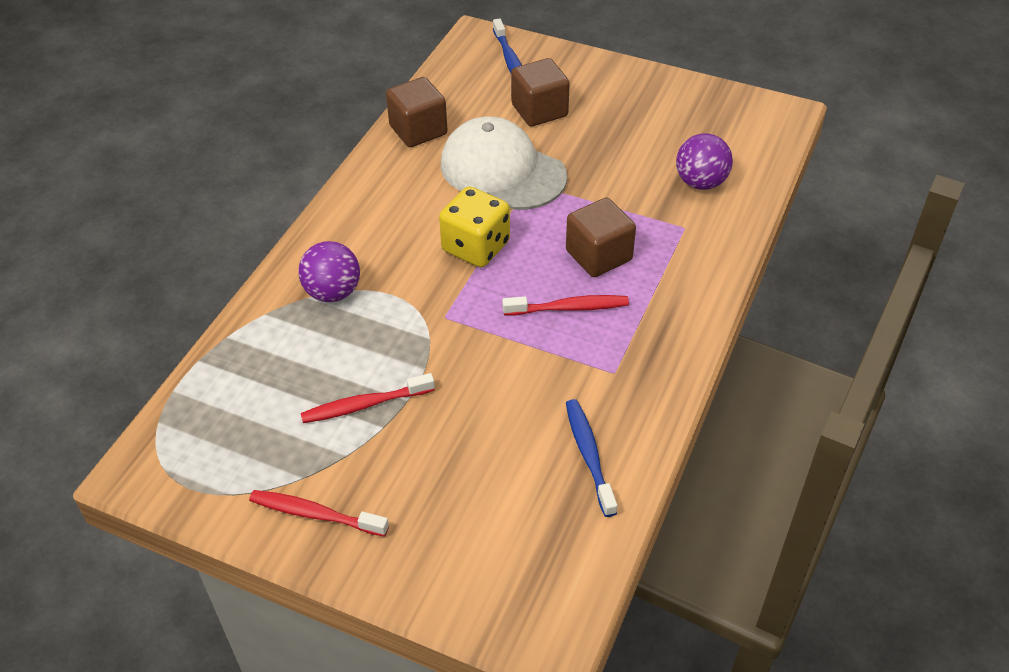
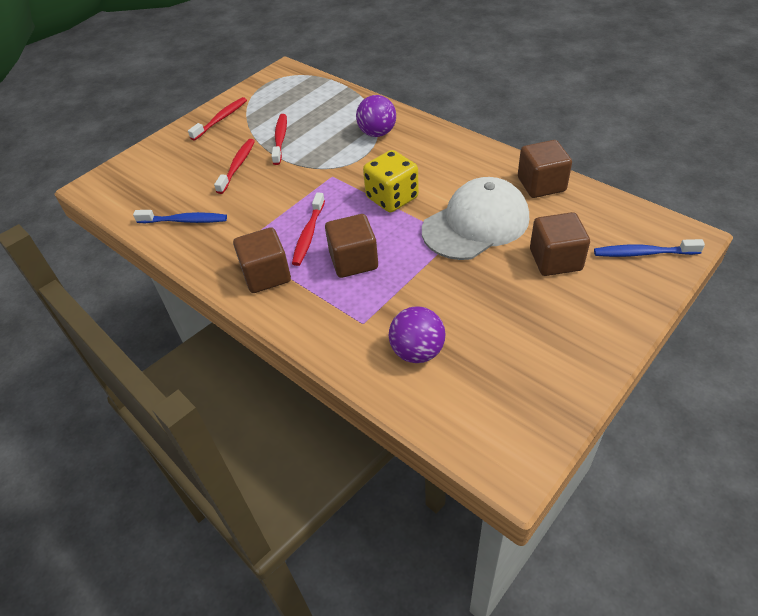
camera: 110 degrees right, 0 degrees up
(445, 437) = (237, 166): none -> red toothbrush
(653, 327) = (266, 275): none -> brown cube

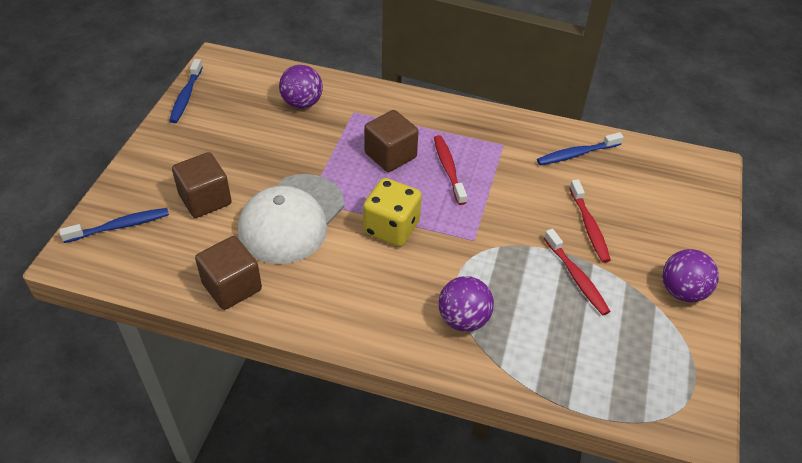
camera: 150 degrees right, 0 degrees up
(221, 119) = (682, 291): red toothbrush -> purple ball
(266, 275) = (457, 127): brown cube -> none
(566, 406) = (186, 96): none -> blue toothbrush

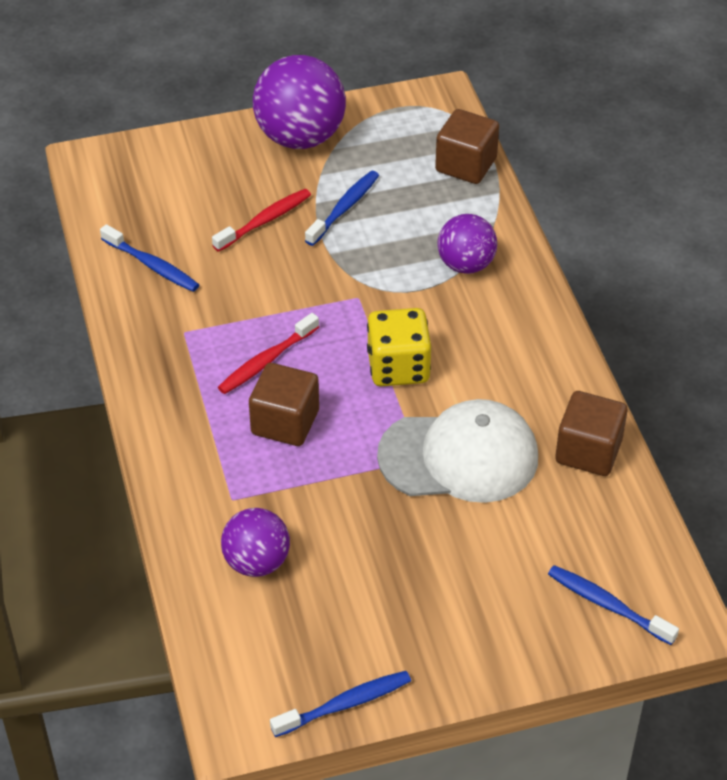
camera: 120 degrees left, 0 degrees up
(205, 199) = (501, 552): brown cube -> brown cube (466, 165)
(576, 277) = (344, 208): red toothbrush -> blue toothbrush
(682, 291) = (300, 137): purple ball -> purple ball, size x1.65

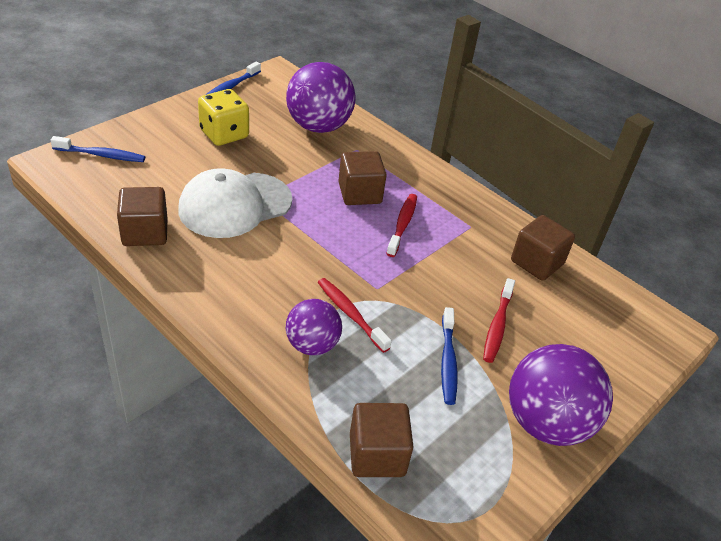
camera: 145 degrees right, 5 degrees down
(152, 265) = (537, 262): blue toothbrush -> brown cube
(256, 562) = (318, 126): purple ball -> purple ball, size x1.65
(398, 367) = (312, 247): yellow dice -> yellow dice (224, 134)
(407, 280) = (350, 314): none -> red toothbrush

